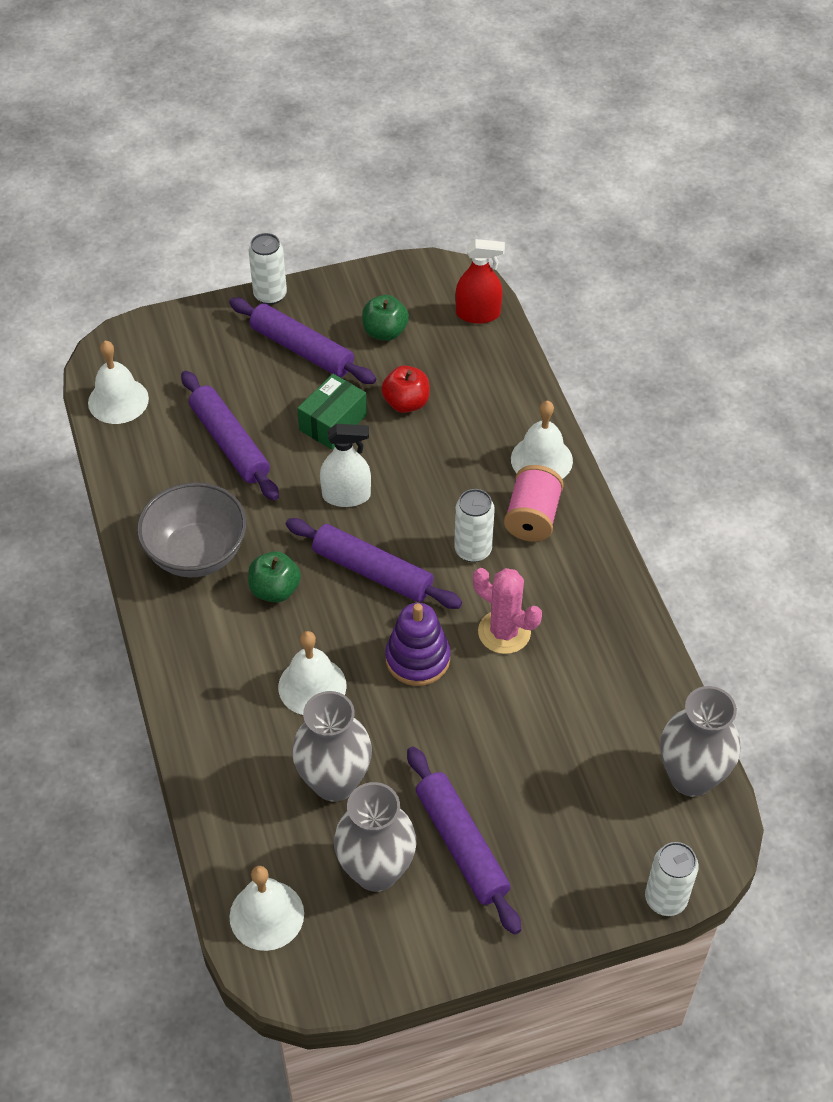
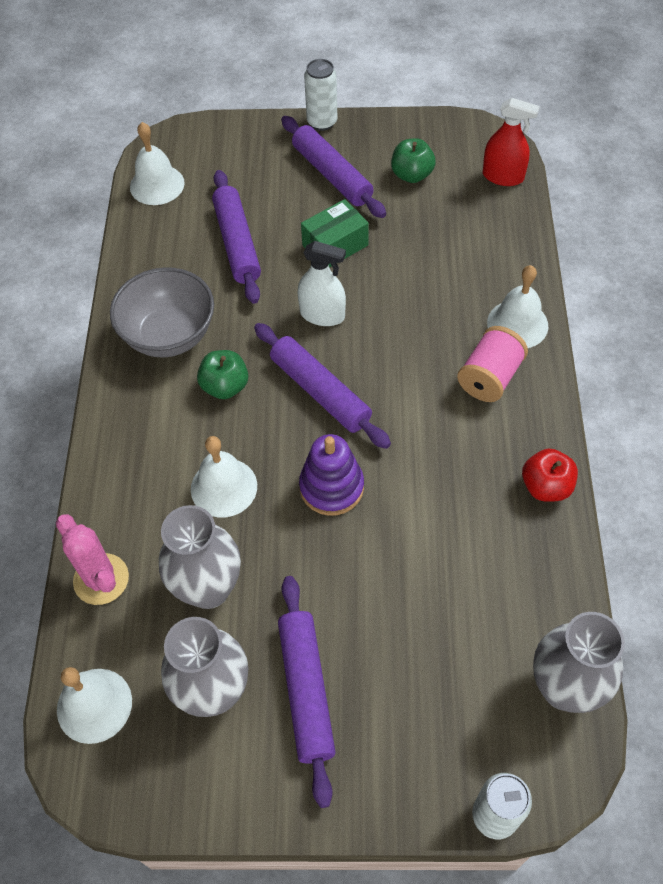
camera: 20 degrees right, 5 degrees up
(406, 403) = (408, 242): red apple -> red apple (546, 486)
(473, 550) = (421, 395): white can -> none
(504, 632) = (424, 483): pink cactus -> pink cactus (101, 579)

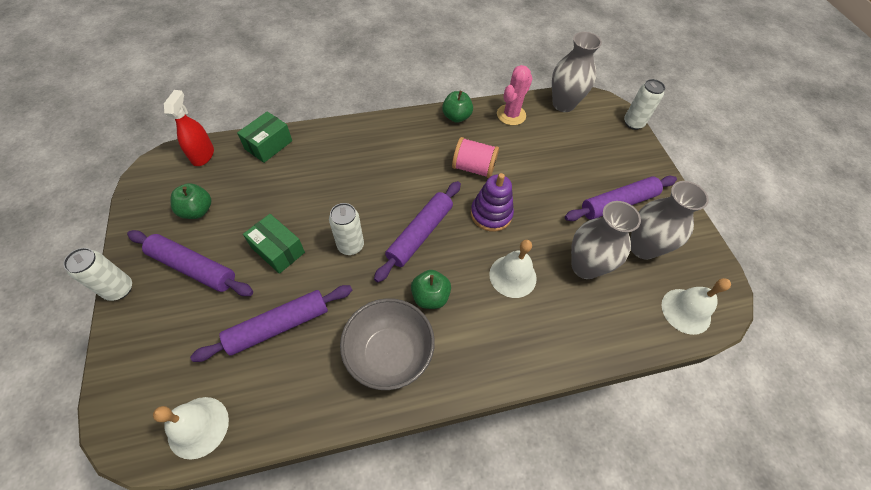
camera: 110 degrees left, 0 degrees up
(101, 579) = (609, 335): pink cactus -> pink cactus (511, 115)
(322, 315) = (350, 245): white spray bottle -> white can
(332, 175) = (193, 267): purple rolling pin -> purple rolling pin turned 75 degrees clockwise
(489, 377) = (387, 146): pink spool -> pink spool (473, 168)
(512, 241) = (268, 145): none -> green box
(517, 324) = (342, 137): white bell -> none
(546, 486) = (456, 117): red apple -> green apple

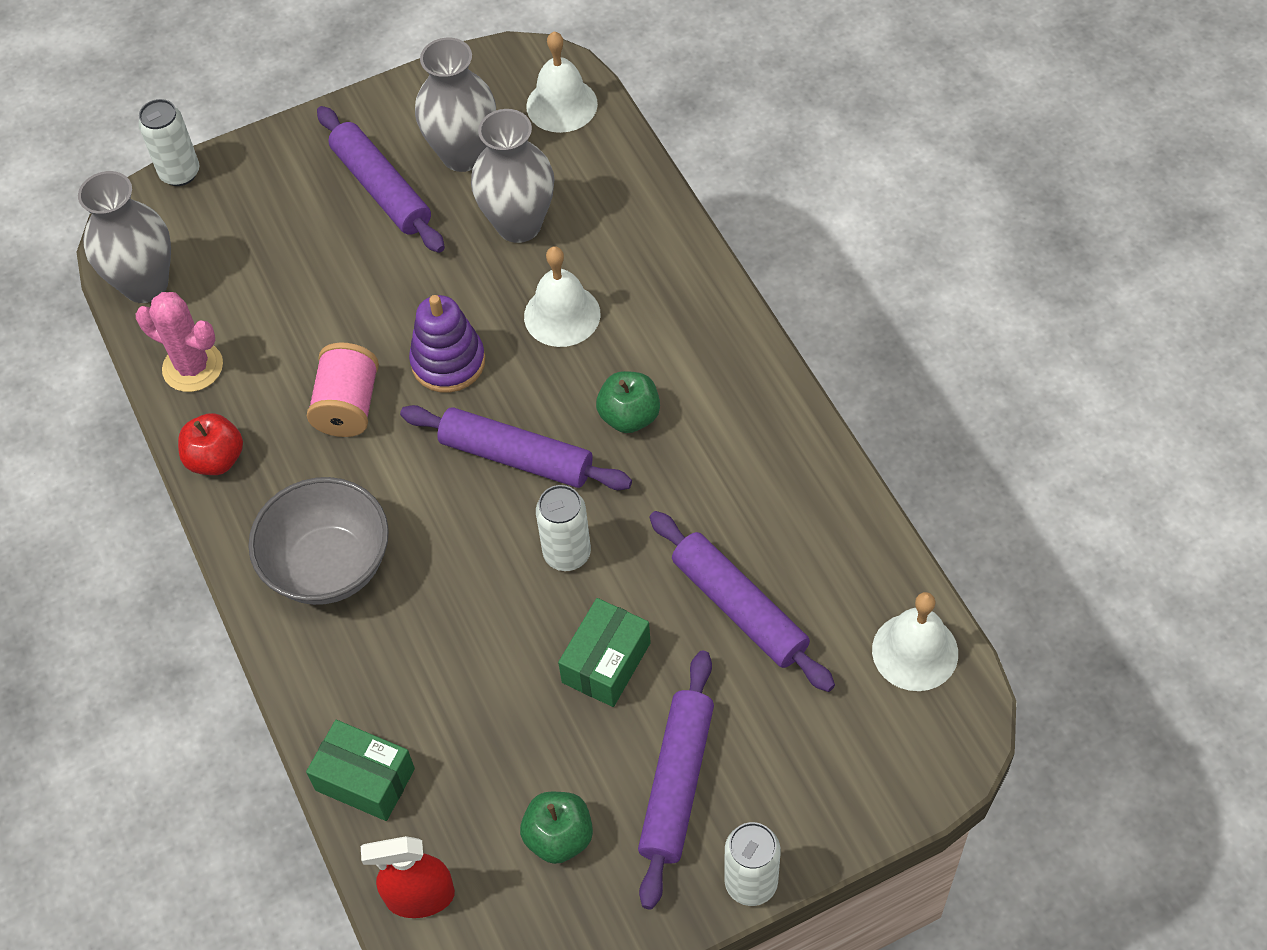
camera: 95 degrees left, 0 degrees up
(389, 354) = (736, 447): grey bowl -> grey bowl (329, 566)
(456, 117) = (216, 459): green apple -> red apple

